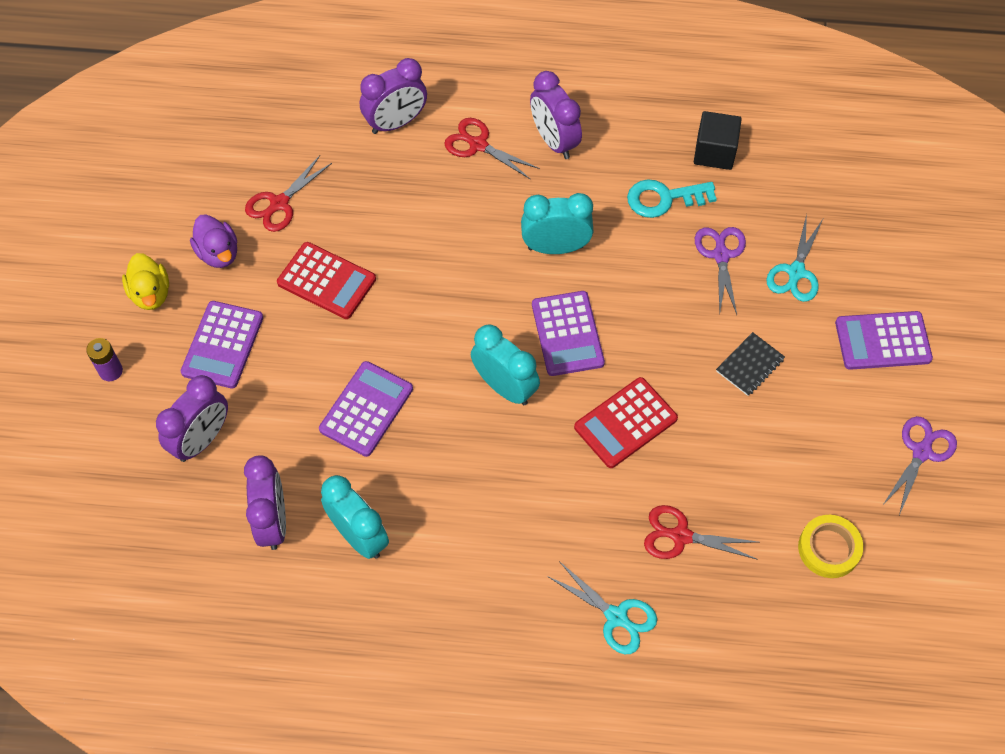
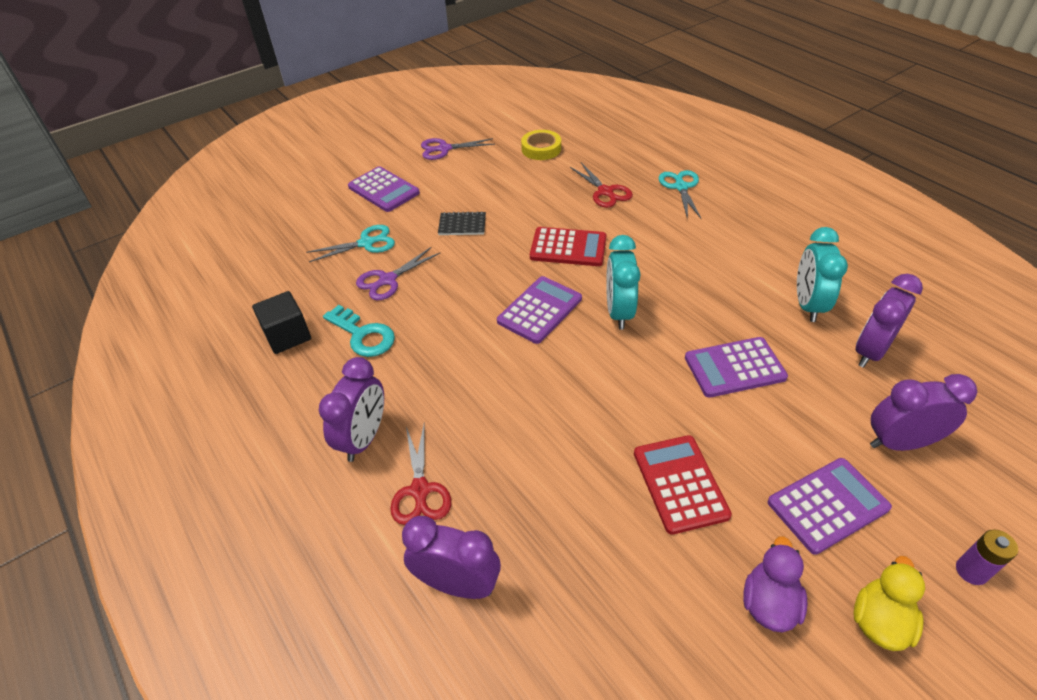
camera: 130 degrees left, 15 degrees down
(279, 204) = (659, 602): red scissors -> none
(555, 247) = (474, 363): turquoise clock -> none

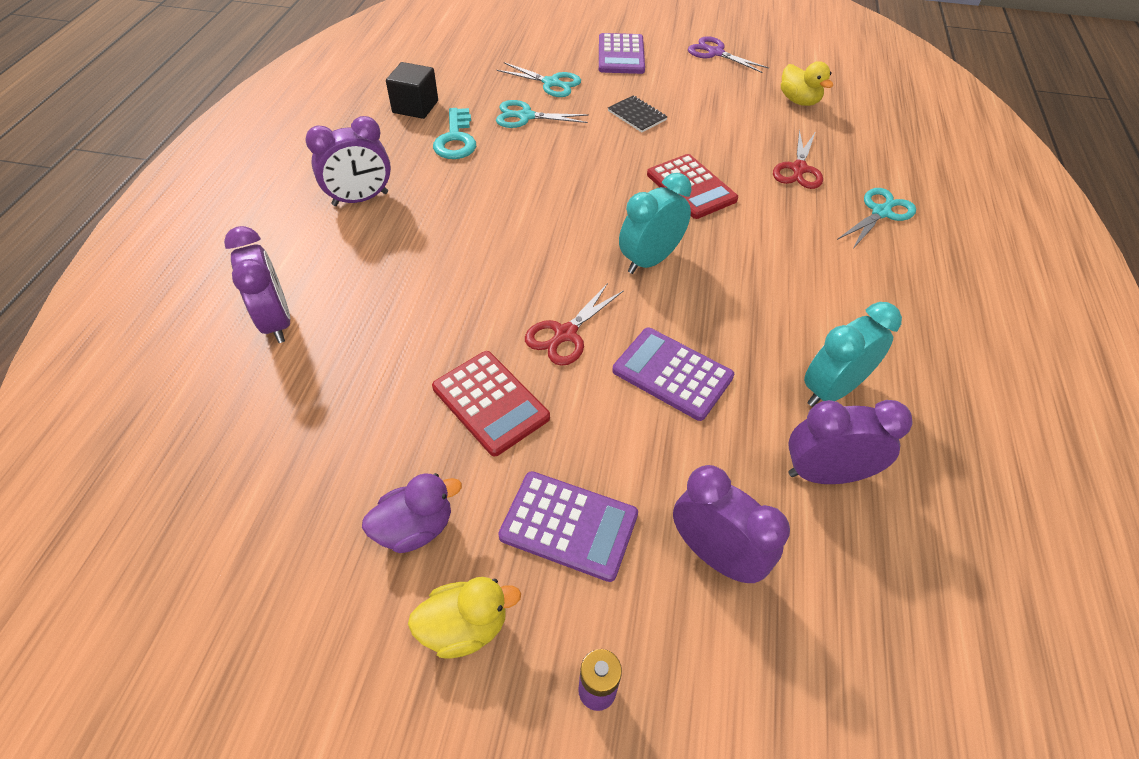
camera: 45 degrees right, 5 degrees up
(387, 280) = (525, 116): purple scissors -> turquoise scissors
(420, 491) = (340, 254): red scissors -> red scissors (565, 334)
(539, 310) = (593, 212): purple calculator -> none
(541, 149) = (799, 101): yellow tape -> yellow duck
(680, 484) = (490, 402): red calculator -> red calculator turned 105 degrees clockwise

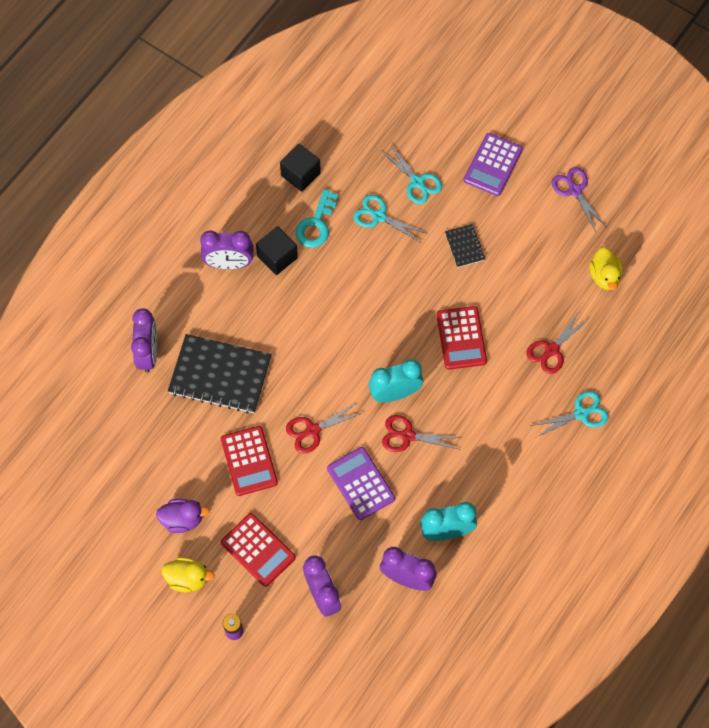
camera: 25 degrees right, 15 degrees up
(398, 313) = (220, 375): none -> black notebook
(422, 177) = (277, 257): none -> black cube
(569, 525) = (258, 550): purple calculator -> red calculator
(696, 298) = (407, 436): none -> red scissors

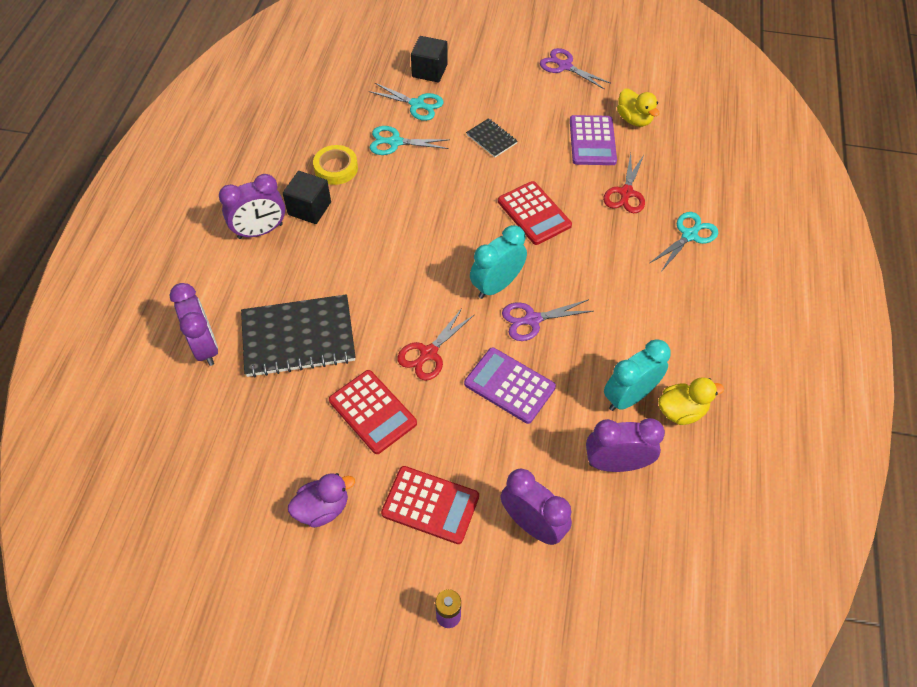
camera: 25 degrees left, 10 degrees down
(188, 578) = (360, 576): yellow duck -> yellow duck (681, 411)
(300, 174) = (299, 134): black cube -> black cube (429, 71)
(316, 224) = (336, 168): turquoise key -> yellow tape
(407, 436) = (532, 320): red scissors -> purple scissors
(493, 165) = (479, 70): purple calculator -> purple calculator (592, 141)

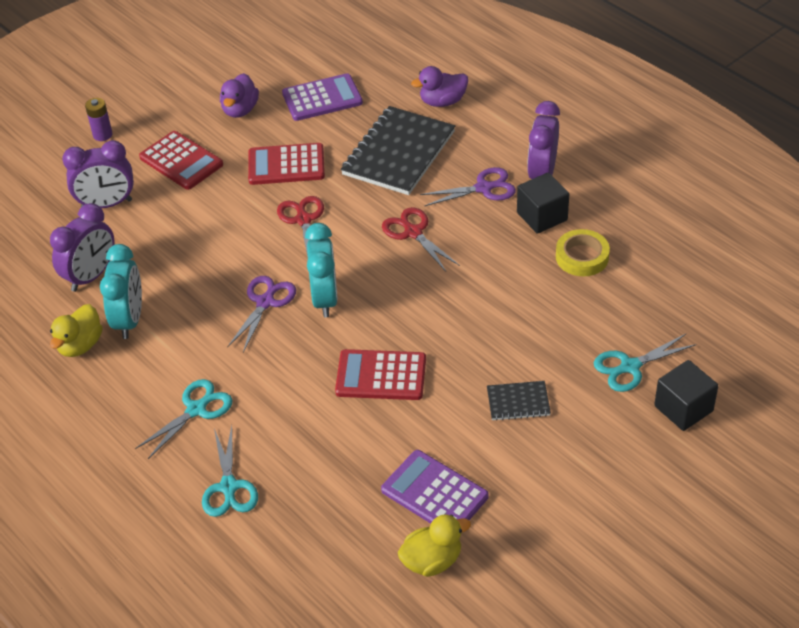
camera: 130 degrees right, 10 degrees down
(205, 346) = (442, 102): purple clock -> purple duck
(394, 142) = (583, 318): turquoise scissors -> turquoise scissors (196, 409)
(430, 505) = (181, 161): red calculator -> red calculator turned 105 degrees counterclockwise
(509, 385) = (222, 252): purple calculator -> purple calculator (322, 98)
(564, 66) = (587, 552): purple scissors -> purple scissors (484, 188)
(626, 193) = (333, 471): red scissors -> red scissors (413, 232)
(634, 119) = (432, 561): yellow duck -> yellow duck turned 150 degrees clockwise

